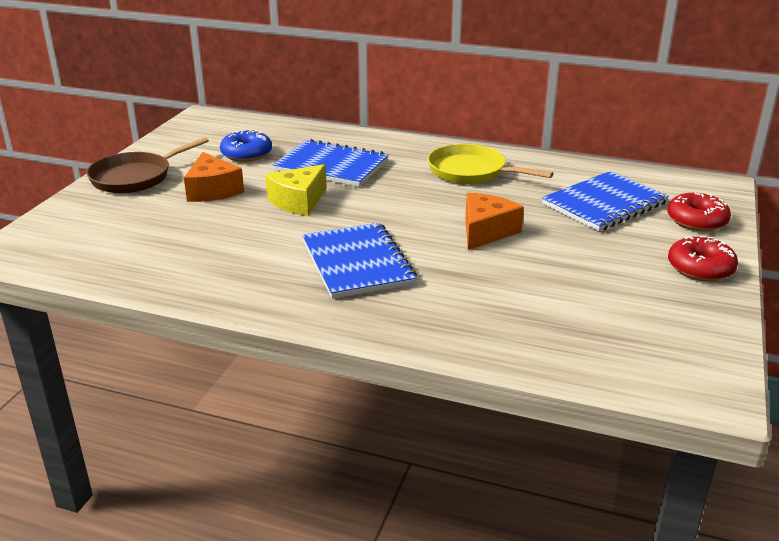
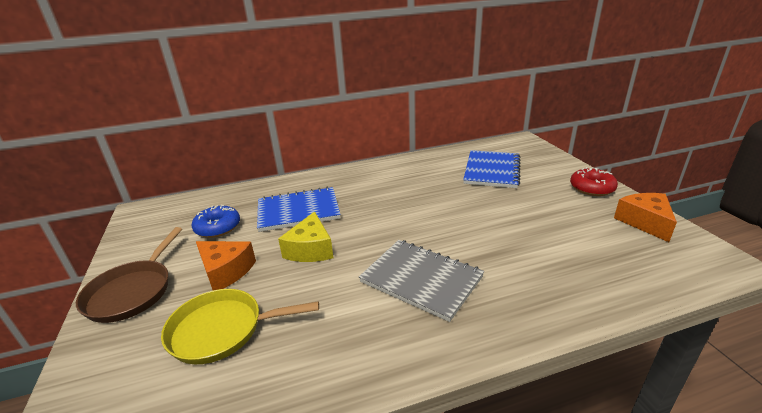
camera: 35 degrees left, 0 degrees up
(357, 263) = (421, 279): blue notebook -> grey notebook
(471, 171) = (394, 179): yellow pan -> yellow pan (222, 330)
(486, 231) = (462, 215): orange cheese -> orange cheese (645, 222)
(696, 221) = (545, 162): red donut -> none

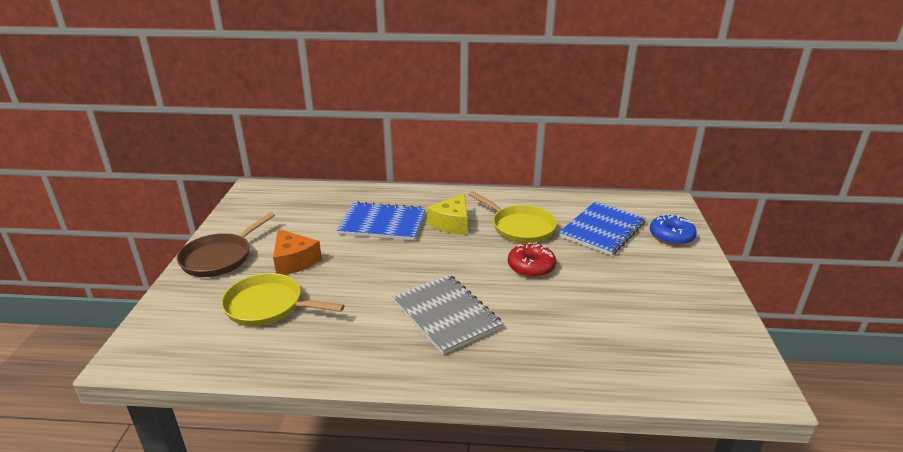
camera: 20 degrees right, 0 degrees up
(218, 227) = (307, 221): blue donut -> blue donut (671, 236)
(310, 249) = (371, 262): yellow cheese -> yellow cheese (452, 223)
(425, 184) = (520, 227): none -> yellow pan
(591, 188) = (696, 277): red donut -> red donut (531, 266)
(645, 222) = (717, 327): orange cheese -> none

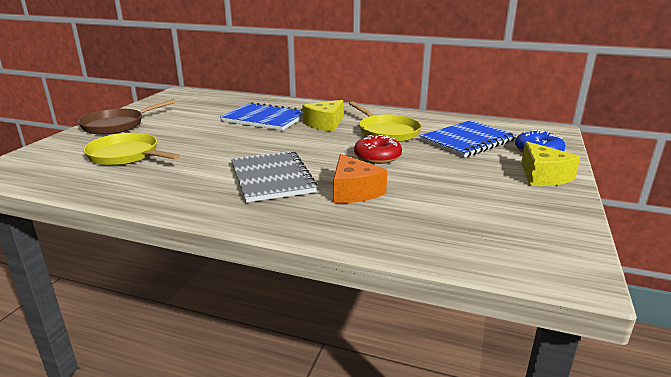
camera: 15 degrees right, 5 degrees down
(294, 261) = (171, 133): orange cheese -> orange cheese (354, 191)
(689, 270) = (543, 176): none -> yellow cheese

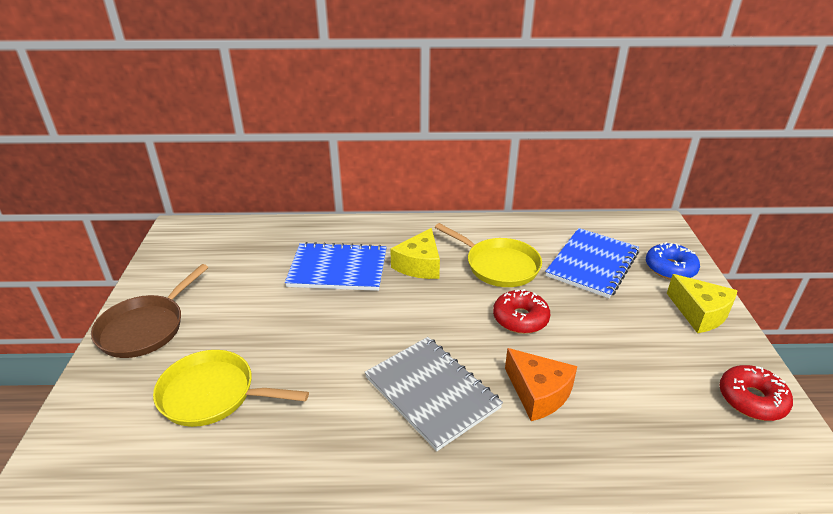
camera: 20 degrees left, 10 degrees up
(547, 226) = (751, 399): none -> red donut

